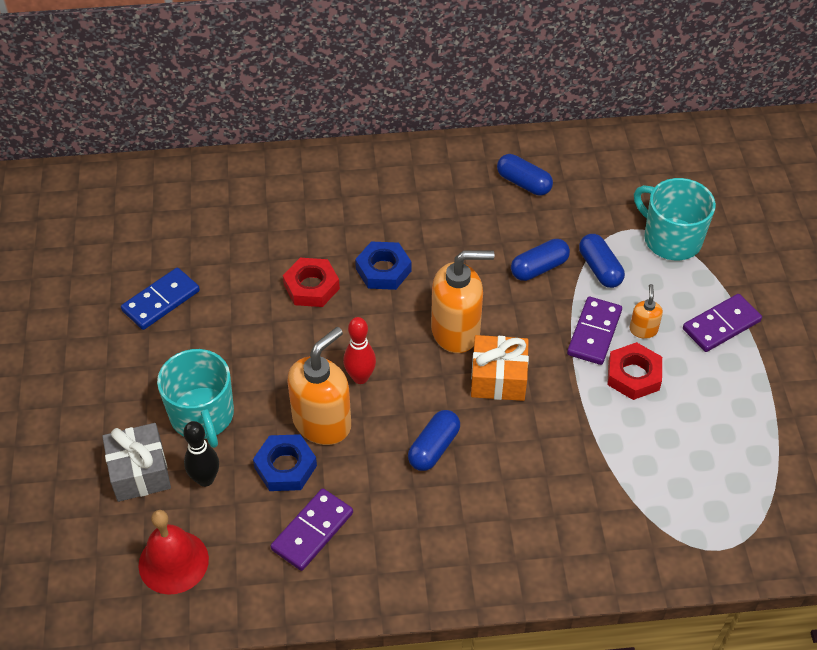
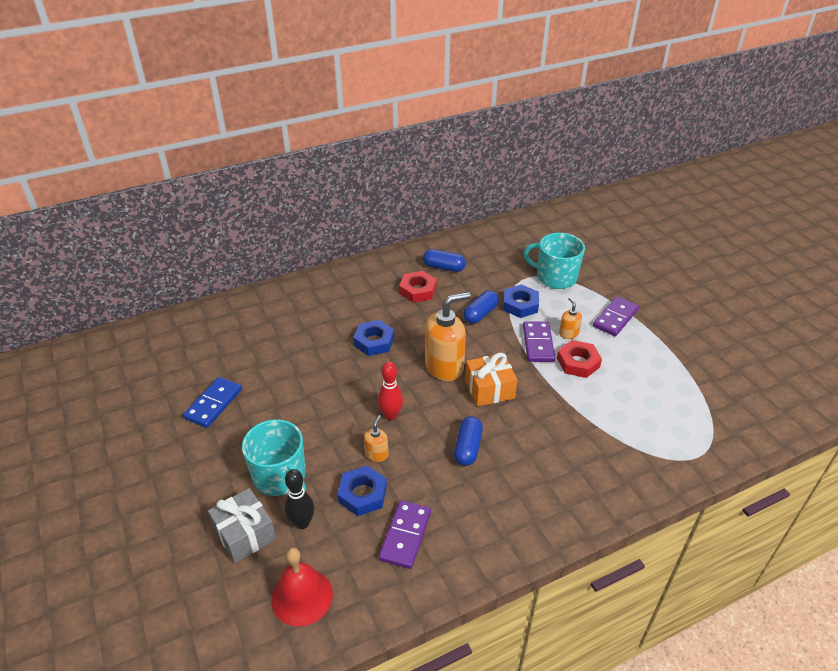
camera: 20 degrees left, 10 degrees down
(311, 287) = (326, 365): red nut -> red nut (418, 290)
(322, 422) = (376, 454): orange soap dispenser -> orange soap dispenser, size x0.47
(600, 269) = (520, 305): blue capsule -> blue nut

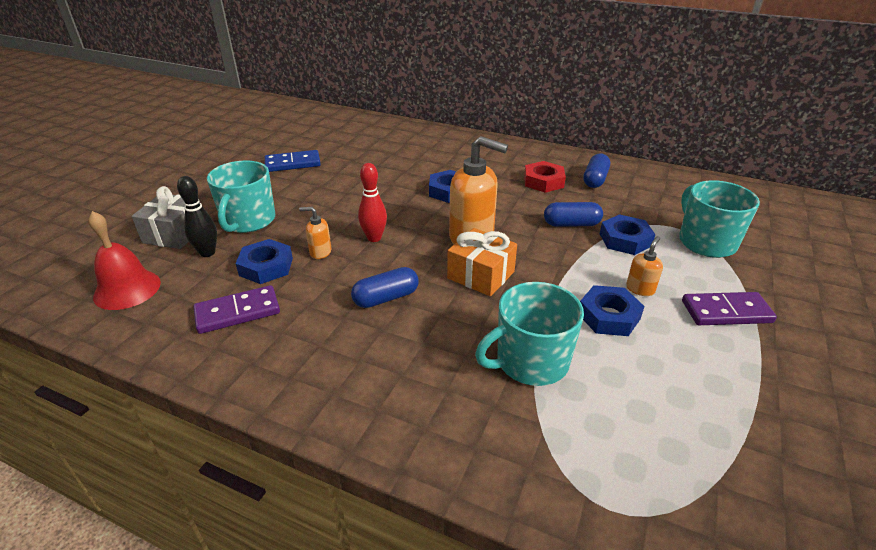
camera: 50 degrees right, 5 degrees down
(376, 454) = (320, 252): orange soap dispenser -> orange soap dispenser turned 150 degrees counterclockwise
(444, 267) = (595, 179): blue capsule -> blue capsule turned 45 degrees clockwise
(538, 343) = (590, 275): purple domino -> none
(578, 362) = (608, 316): red nut -> blue nut
(584, 419) = (530, 361): none -> turquoise mug

